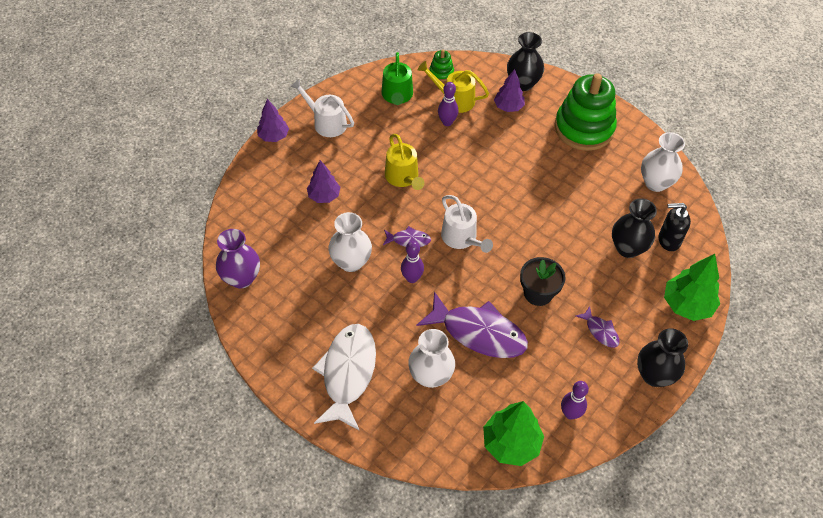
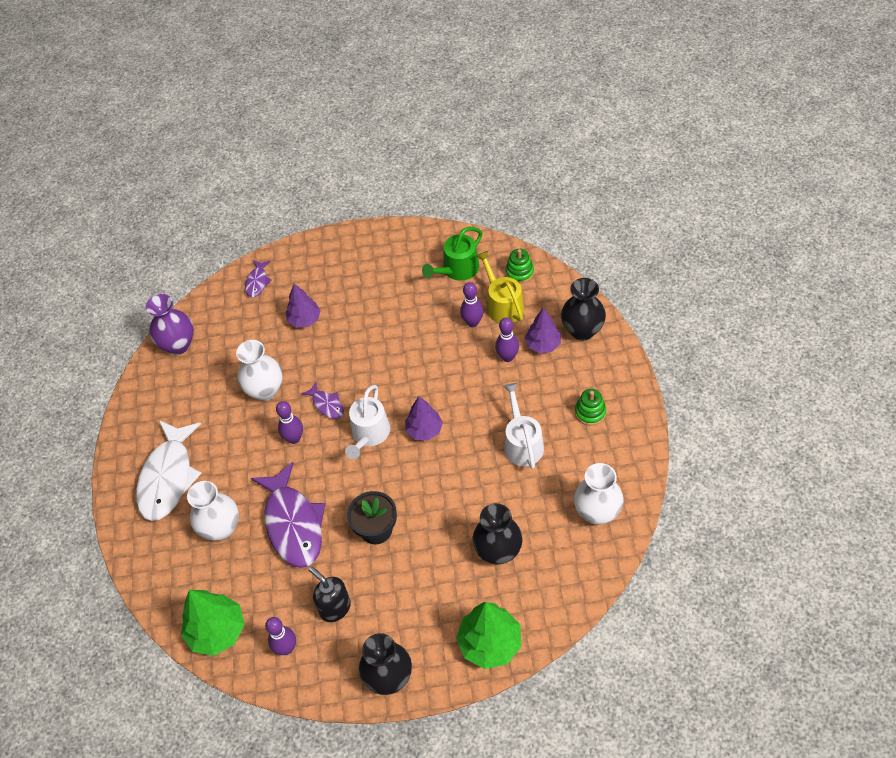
camera: 50 degrees right, 0 degrees up
(274, 136) = (322, 242): purple tree -> purple tree (424, 430)
(326, 122) = (374, 256): white watering can -> white watering can (522, 443)
(347, 373) = (168, 477): white fish -> white fish turned 135 degrees clockwise
(403, 177) = (382, 347): yellow watering can -> none
(495, 129) = (507, 357): none -> purple bowling pin
(584, 128) = (590, 412): green stacking toy -> green stacking toy, size x0.43
(600, 331) = (389, 603): purple fish -> purple fish (257, 282)
(668, 240) = (544, 574): black soap dispenser -> black soap dispenser (335, 608)

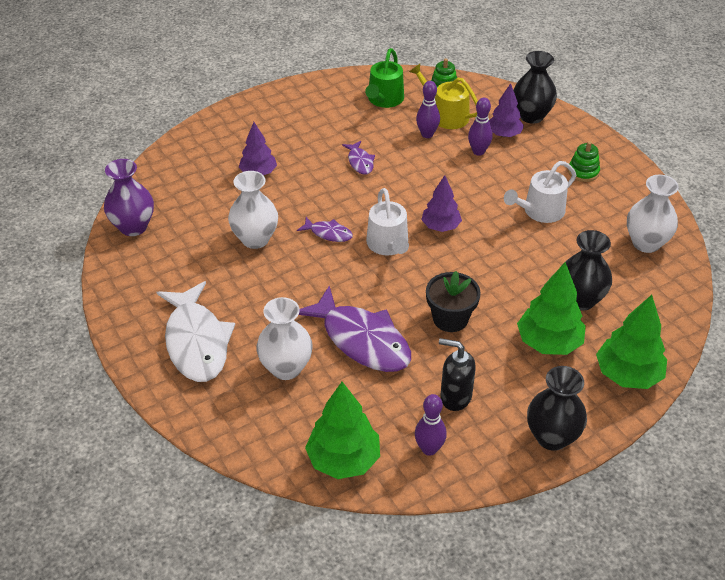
camera: 30 degrees left, 10 degrees down
(257, 282) = (187, 155): purple fish -> purple fish (360, 162)
(294, 438) = (313, 270): purple bowling pin -> none
(443, 585) = (549, 343): none -> green tree
(522, 443) = (540, 211): white watering can -> white watering can turned 90 degrees counterclockwise

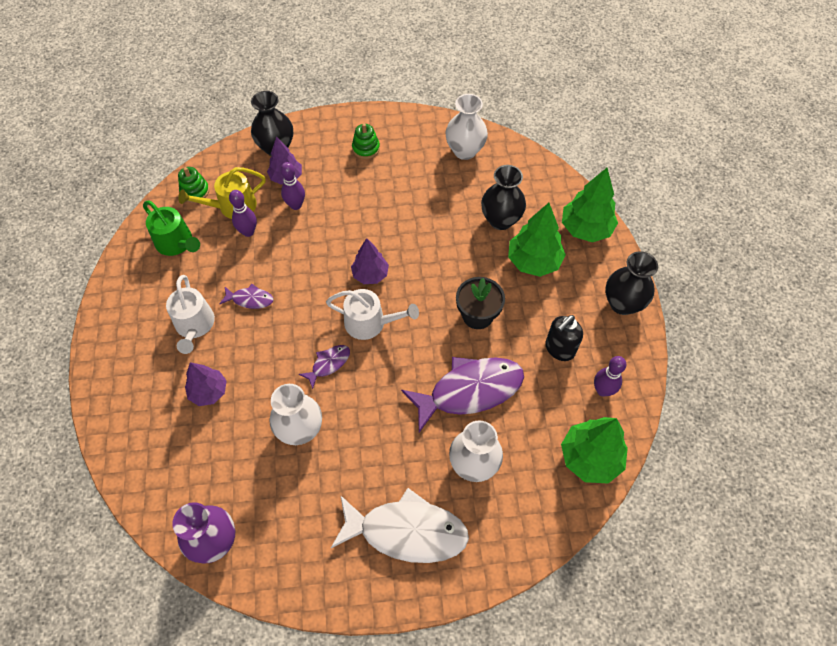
camera: 65 degrees left, 15 degrees up
(540, 211) = (393, 198): white watering can -> white watering can (194, 325)

